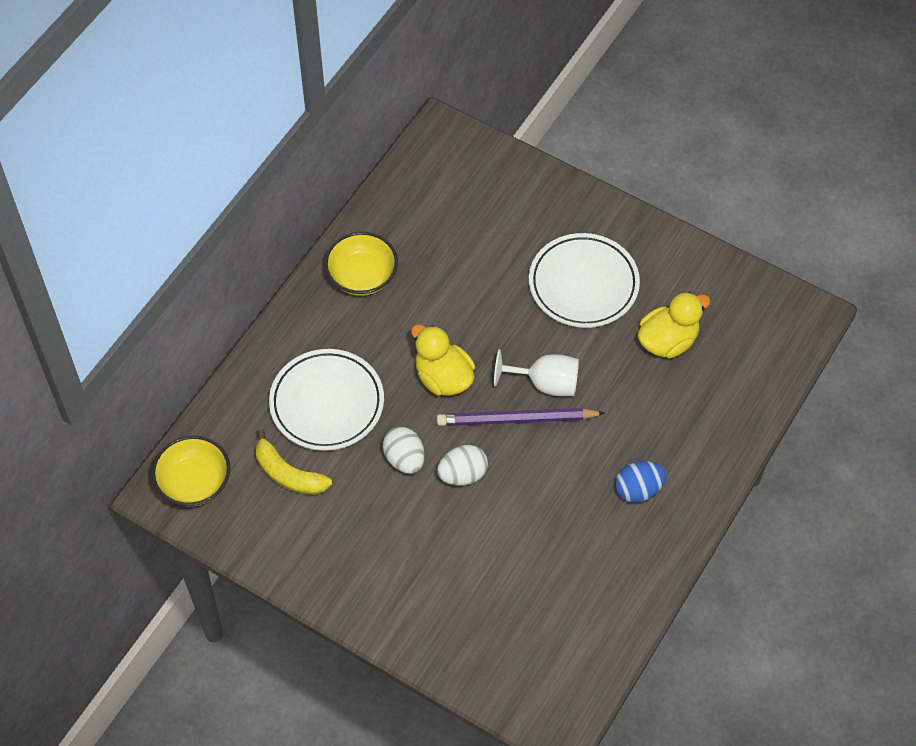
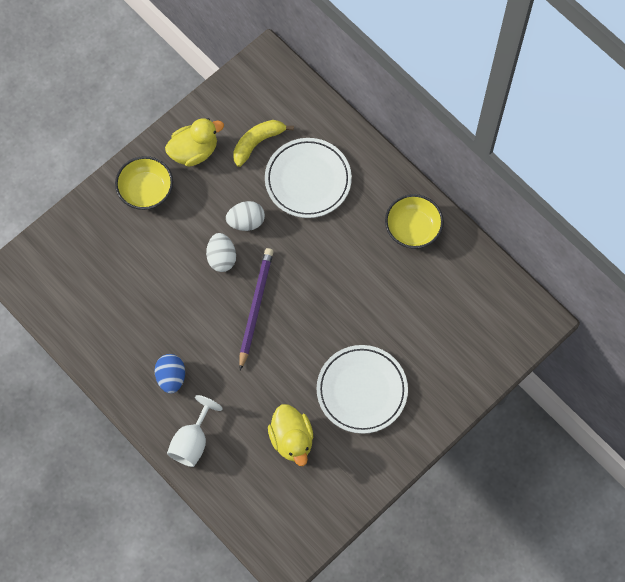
camera: 105 degrees right, 10 degrees up
(194, 482) = (269, 82): yellow bowl -> yellow bowl (146, 190)
(443, 378) = (306, 265): yellow duck -> yellow duck (194, 151)
(545, 383) = (280, 336): white goblet -> white goblet (192, 442)

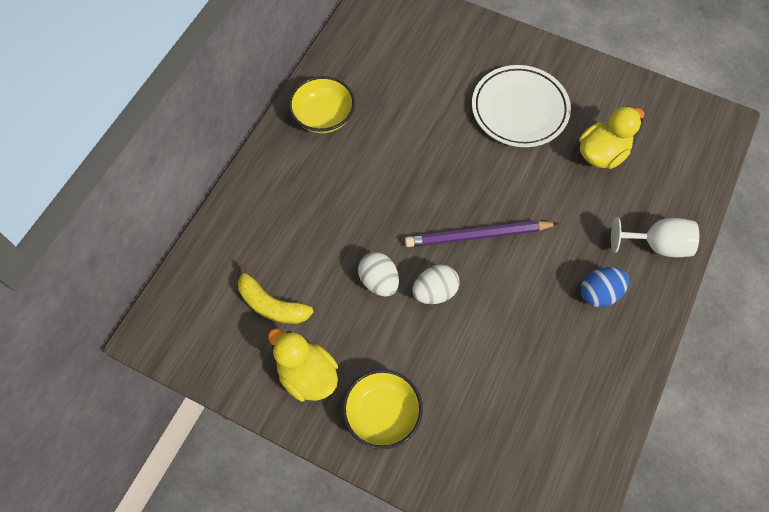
camera: 110 degrees left, 5 degrees down
(308, 180) = (302, 234): white plate -> none

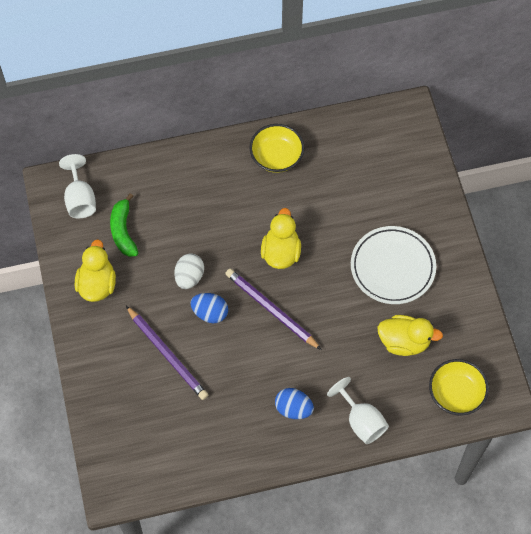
camera: 50 degrees right, 0 degrees up
(195, 319) = (80, 199): none -> white goblet
(271, 305) = (123, 231): yellow banana -> green banana
(382, 414) = (108, 341): yellow bowl -> yellow bowl (456, 393)
(425, 184) = (281, 252): none -> yellow duck
(435, 292) = (210, 313): white egg -> blue egg
(446, 365) = (167, 354): none -> purple pencil

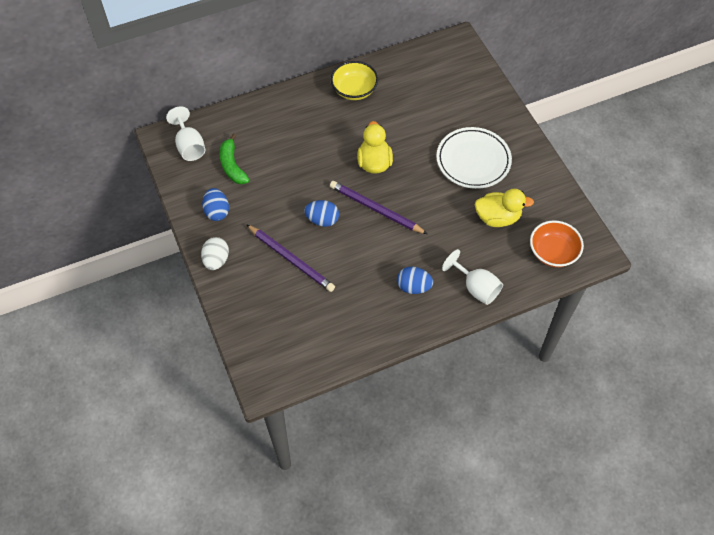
camera: 10 degrees left, 5 degrees down
(97, 284) = (217, 211): yellow duck -> blue egg
(189, 277) = (298, 194): white egg -> white egg (216, 260)
(456, 393) = (553, 252): yellow bowl -> orange bowl

